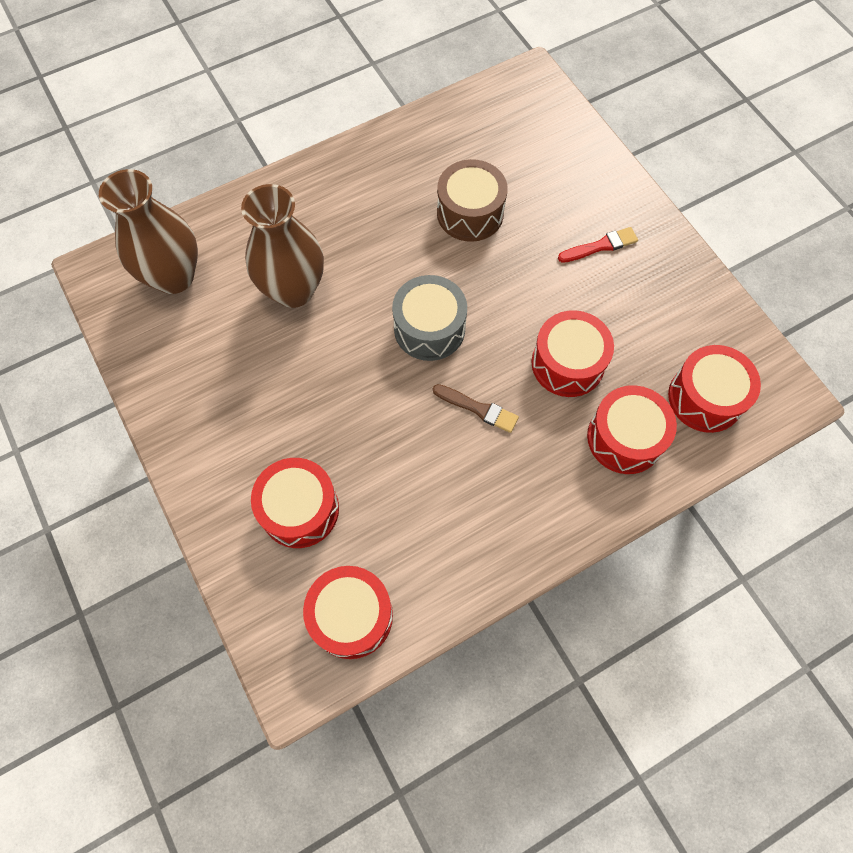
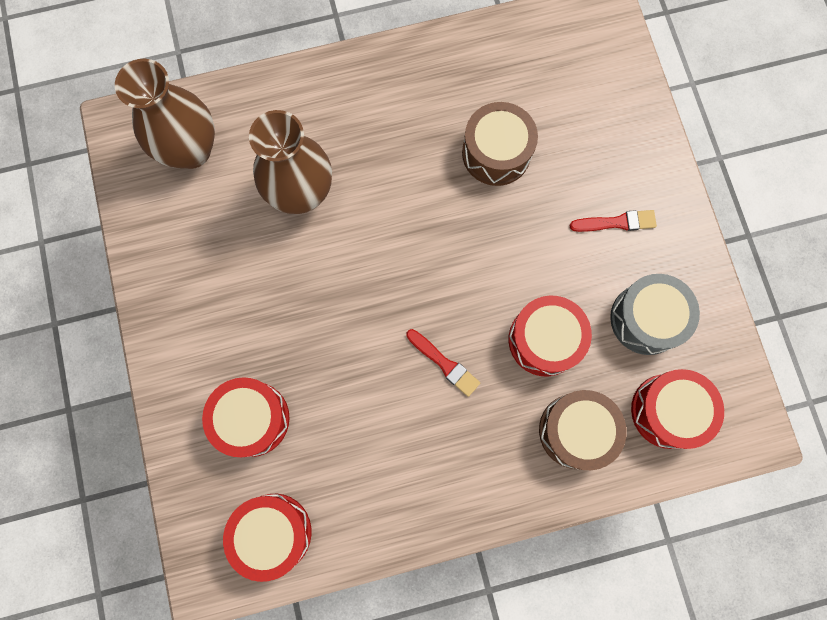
camera: 15 degrees right, 10 degrees up
(429, 328) = (421, 268): grey drum -> grey drum (646, 319)
(478, 409) = (444, 364): brown brush -> red brush
(625, 438) = (576, 431): red drum -> brown drum

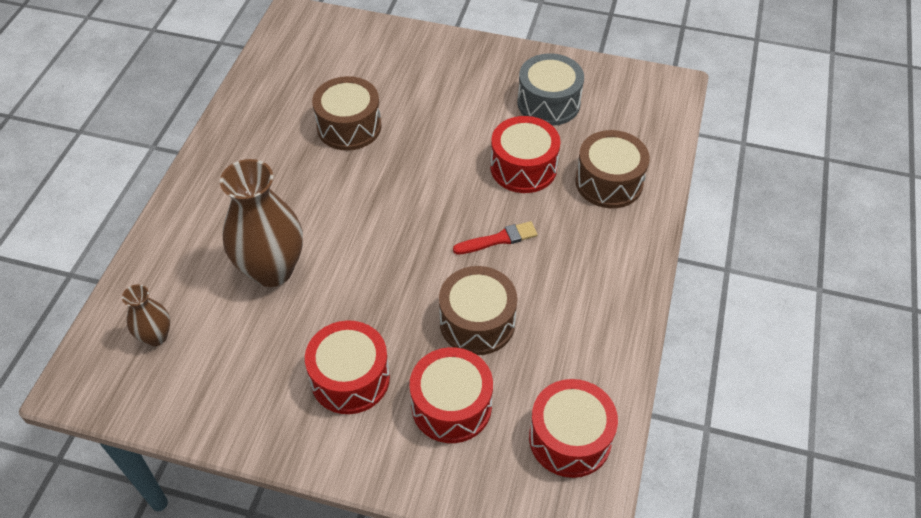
camera: 60 degrees left, 25 degrees down
(191, 150) = (156, 336): brown vase -> brown vase, size x0.51
(344, 394) = (477, 322): none -> brown drum
(616, 222) = (462, 85): red brush -> none
(668, 411) = (627, 123): red drum -> red drum (350, 378)

